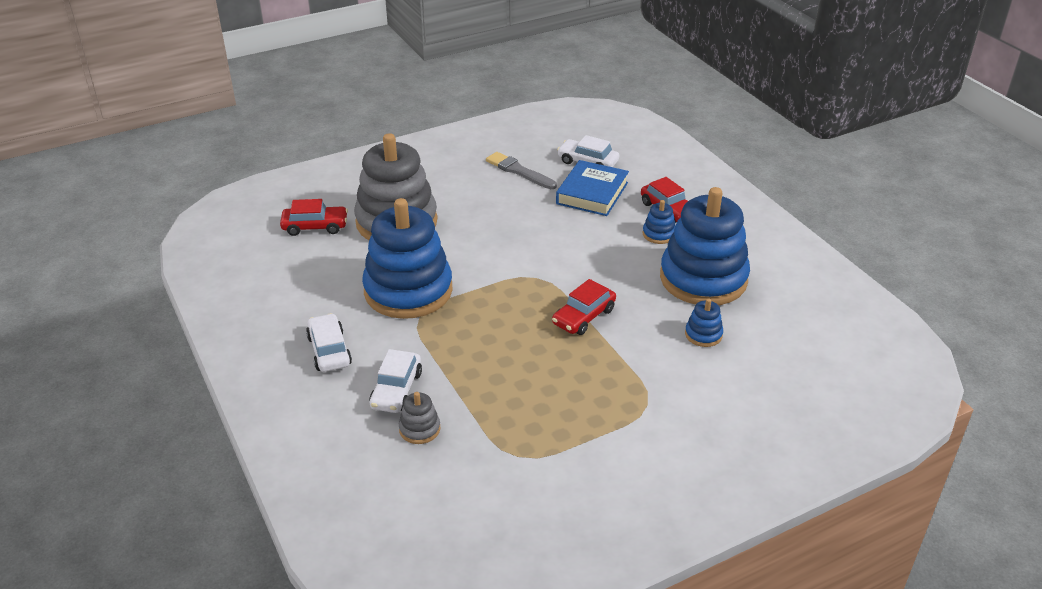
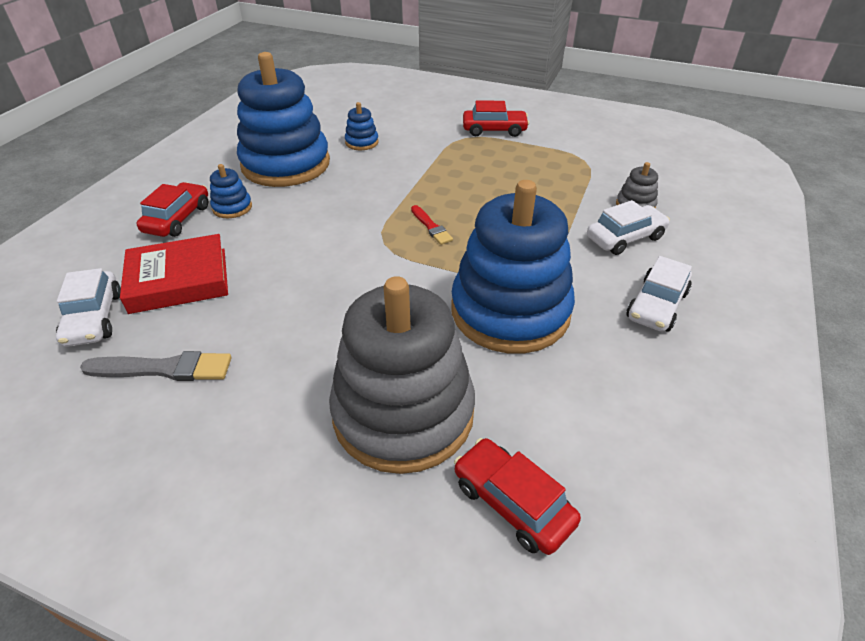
camera: 130 degrees left, 5 degrees up
(519, 171) = (163, 369): grey brush -> grey brush turned 90 degrees counterclockwise
(529, 306) = (431, 226): none -> red brush
(584, 317) = (408, 195): red car -> red car (494, 130)
(592, 193) = (179, 280): blue book -> red book

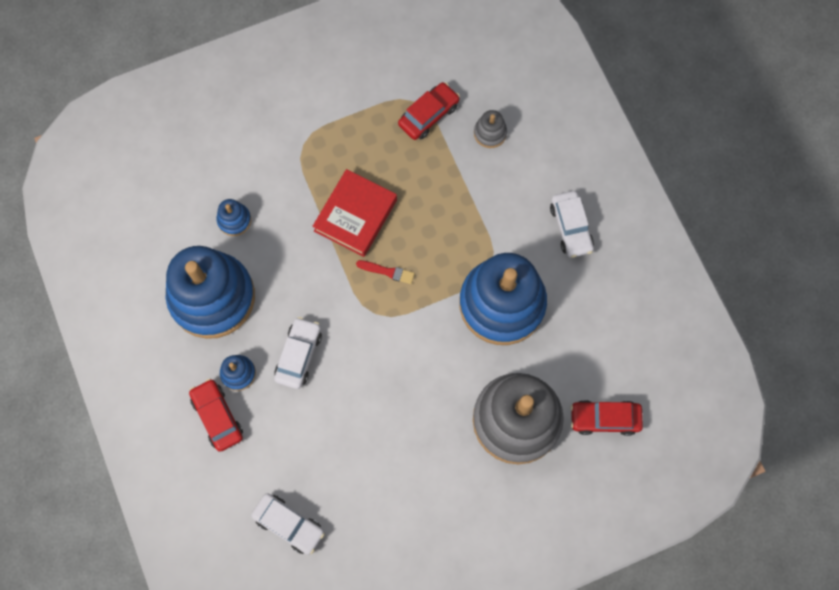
camera: 45 degrees left, 30 degrees up
(163, 369) = (373, 511): grey brush -> none
(179, 280) = (295, 457): red book -> red book (355, 215)
(494, 130) = (315, 114): red car -> red car (428, 115)
(625, 238) = (509, 176): white car -> white car (298, 355)

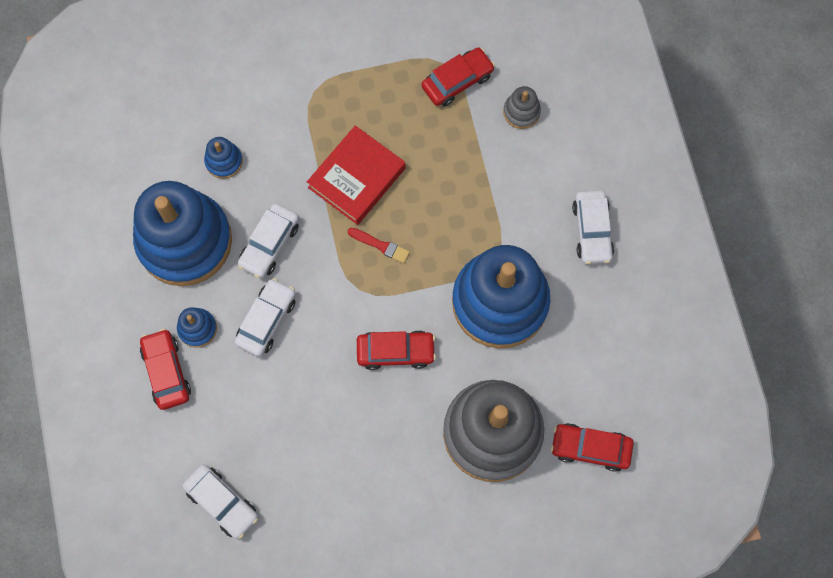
camera: 10 degrees right, 0 degrees up
(289, 287) = (270, 244): none -> white car
(418, 363) = (395, 351): none -> red car

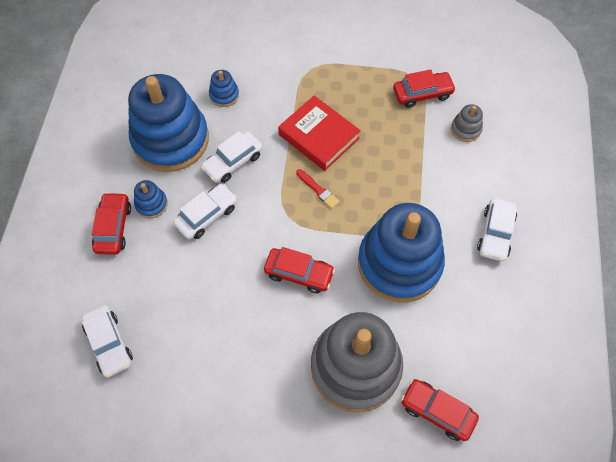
camera: 20 degrees right, 10 degrees down
(356, 178) = (319, 136): red book -> red book turned 75 degrees clockwise

